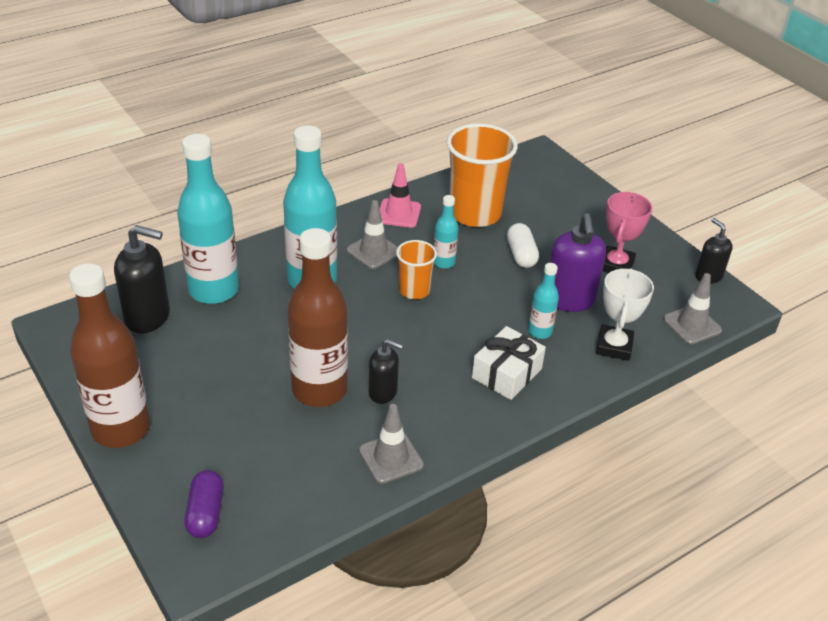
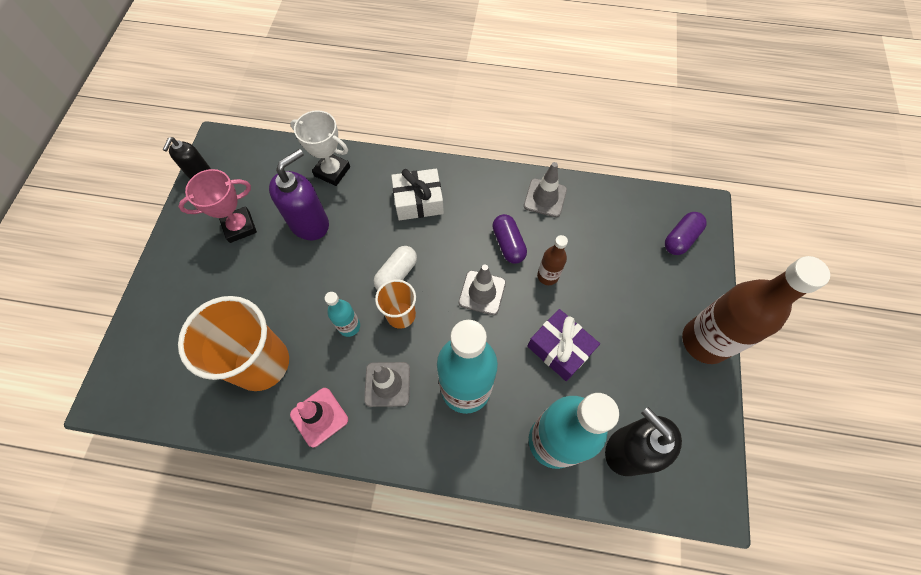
camera: 135 degrees left, 25 degrees up
(258, 345) = (560, 349): none -> purple gift
(319, 390) = (547, 276): brown bottle -> brown bottle, size x0.47
(383, 392) = (508, 244): black soap dispenser -> purple capsule
(521, 255) = (286, 288): white capsule -> white capsule (397, 274)
(540, 332) = (361, 214): turquoise bottle -> none
(614, 346) = (332, 171): white trophy -> white trophy turned 60 degrees clockwise
(692, 325) = (267, 150): grey traffic cone -> grey traffic cone (482, 292)

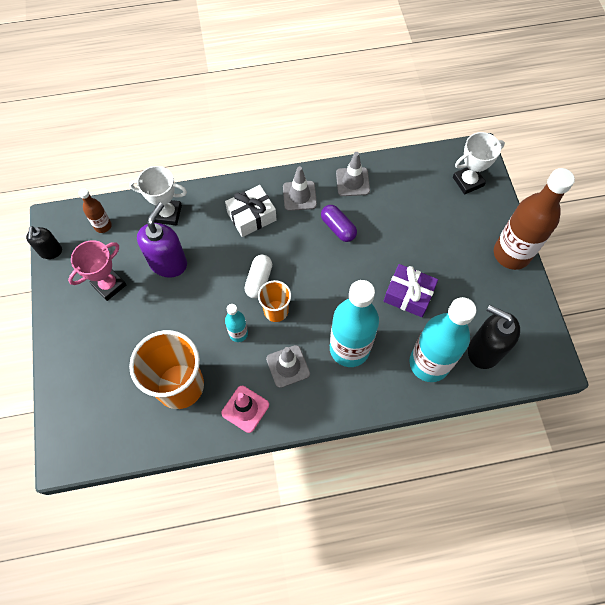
camera: 20 degrees left, 0 degrees up
(482, 292) = (332, 272): grey traffic cone -> grey traffic cone (299, 196)
(547, 276) = (378, 243): brown bottle -> brown bottle (103, 226)
(680, 238) = (468, 181): purple capsule -> white trophy

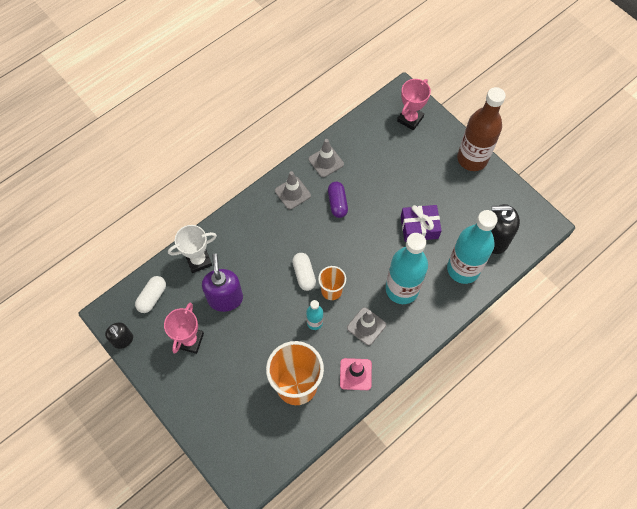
camera: 30 degrees left, 0 degrees up
(103, 226) = (152, 297): brown bottle -> white capsule
(251, 216) = (266, 228): white gift -> none
(338, 228) = (337, 203): purple capsule -> purple capsule turned 60 degrees clockwise
(468, 181) = (410, 119): white trophy -> pink trophy

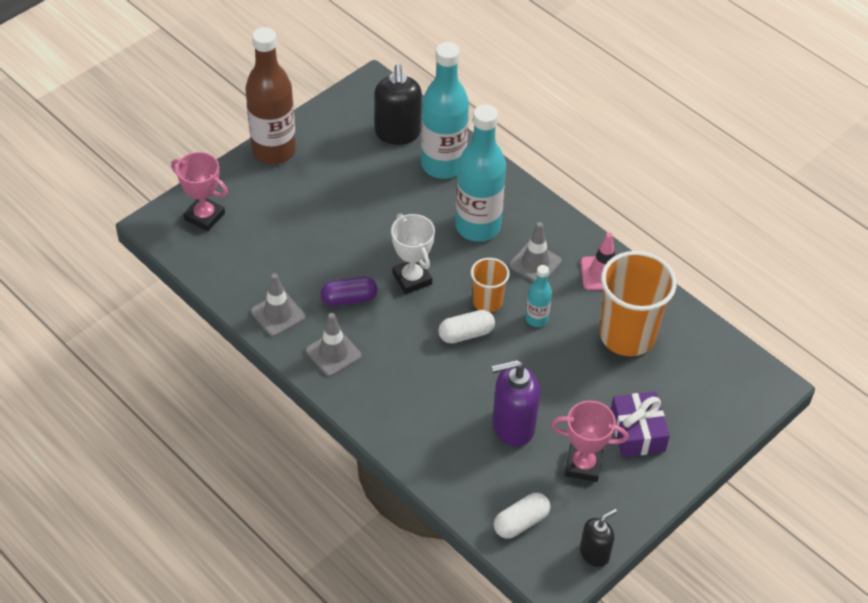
camera: 95 degrees left, 15 degrees down
(152, 297) = (521, 522): white capsule -> white capsule turned 60 degrees counterclockwise
(198, 260) = (454, 466): white trophy -> white trophy (412, 279)
(419, 227) = (384, 208): purple gift -> purple gift (637, 432)

